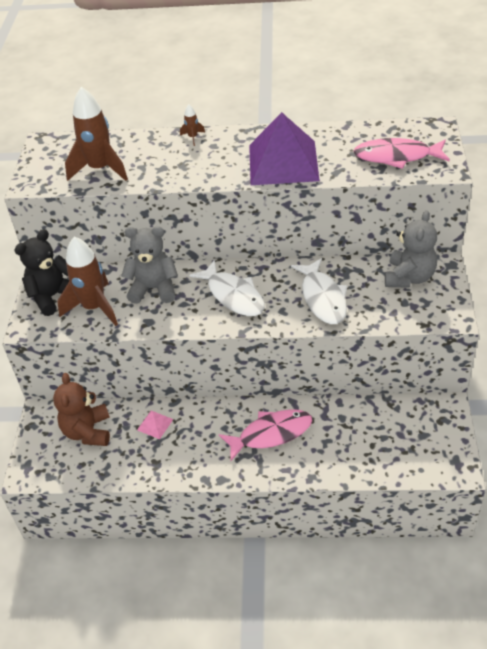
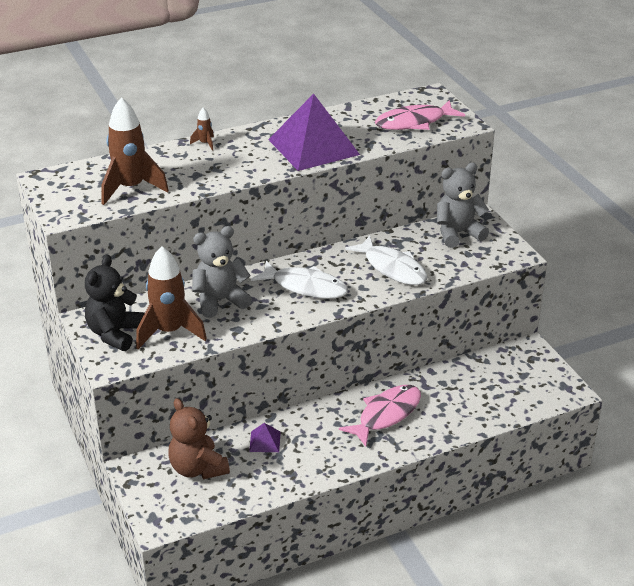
camera: 30 degrees left, 10 degrees down
(155, 424) = (265, 441): pink pyramid -> purple pyramid
(409, 277) = (457, 233): grey teddy bear -> grey teddy bear turned 105 degrees counterclockwise

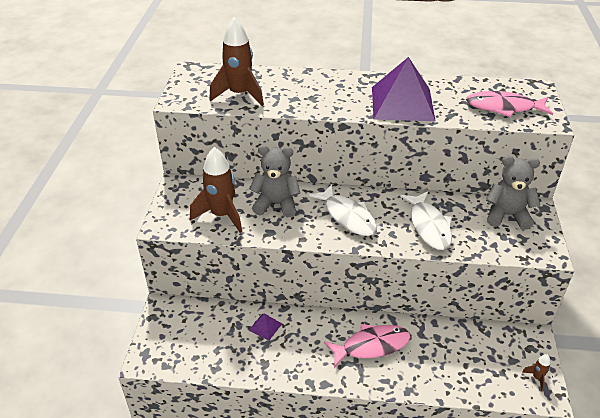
camera: 30 degrees right, 5 degrees up
(115, 334) = (185, 202): black teddy bear -> none
(198, 468) = (203, 327): brown teddy bear -> none
(205, 143) = (322, 77): brown rocket -> brown rocket (537, 377)

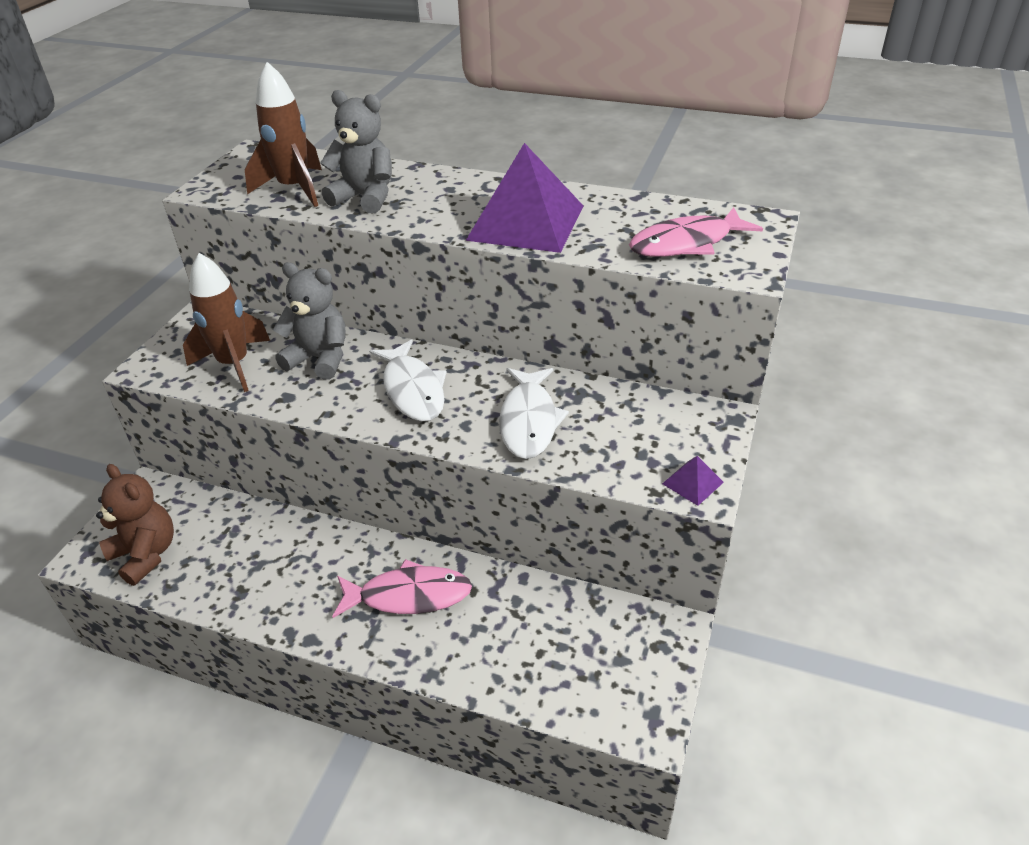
camera: 15 degrees right, 0 degrees up
(187, 350) = (146, 554): none -> brown teddy bear
(265, 327) = (269, 540): purple pyramid -> purple pyramid (692, 482)
(504, 107) = (686, 243): pink fish -> pink fish turned 45 degrees counterclockwise
(507, 215) = (665, 422): grey teddy bear -> grey teddy bear (365, 197)
(537, 377) = (648, 695): brown rocket -> none

